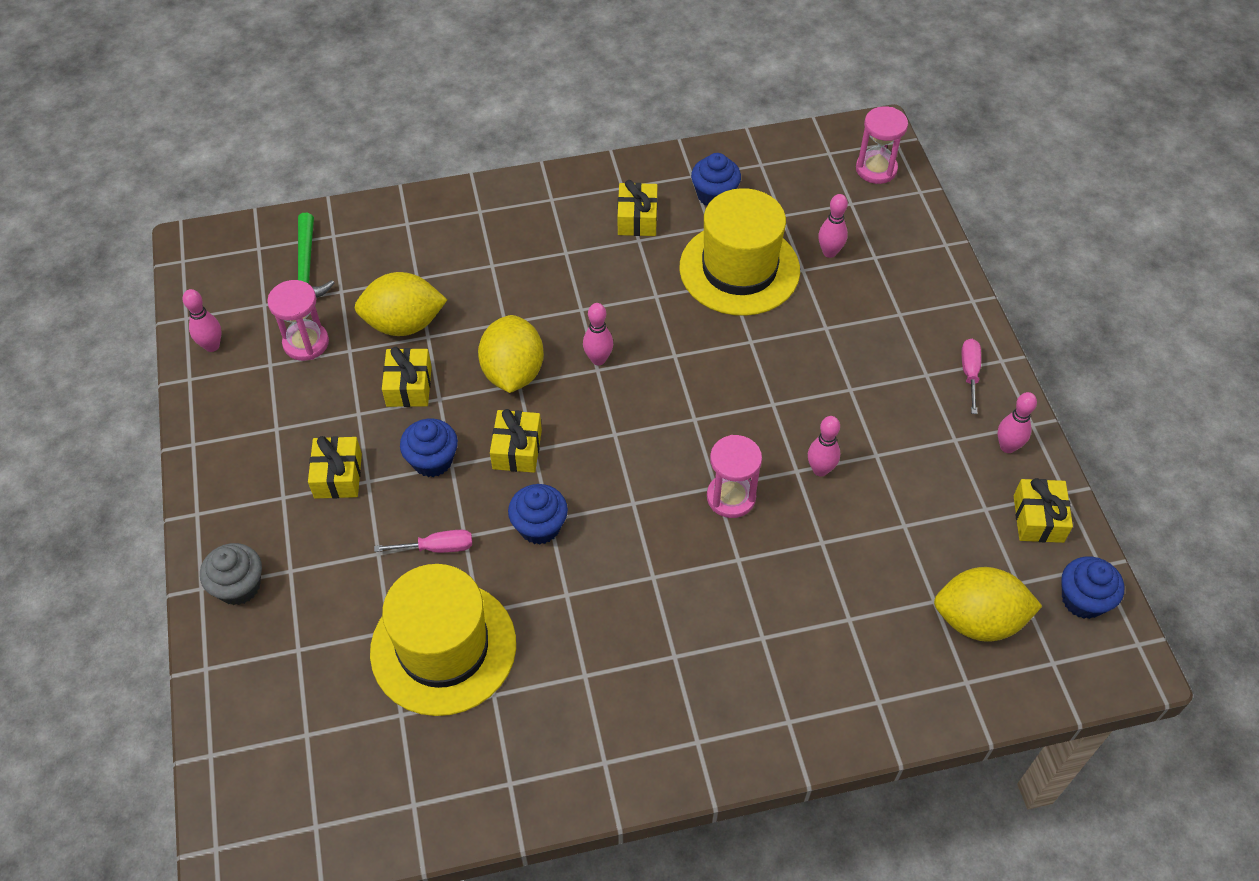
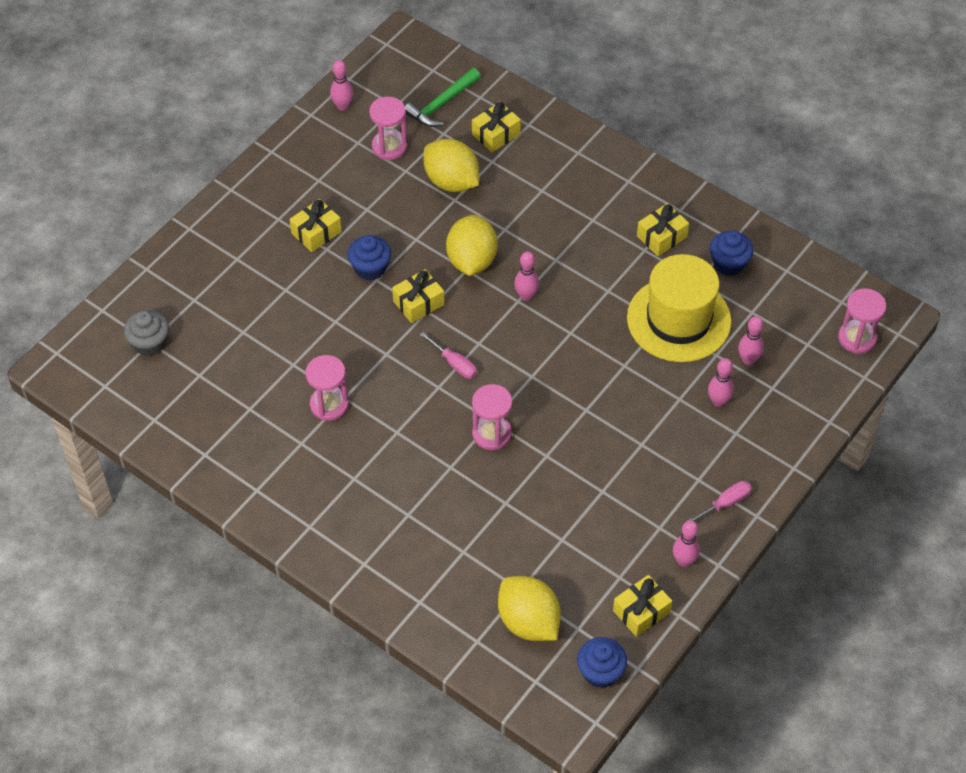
camera: 50 degrees right, 0 degrees up
(239, 586) = (206, 244): grey cupcake -> grey cupcake (149, 343)
(409, 386) = (409, 218): yellow gift -> yellow gift (496, 134)
(436, 548) = (315, 314): pink screwdriver -> pink screwdriver (454, 363)
(443, 647) = (256, 364): yellow hat -> none
(513, 372) = (471, 260): yellow lemon -> yellow lemon turned 45 degrees counterclockwise
(539, 526) = (376, 352): blue cupcake -> none
(562, 614) = (329, 405): none -> pink hourglass
(820, 470) = (560, 467): pink bowling pin -> pink bowling pin (718, 401)

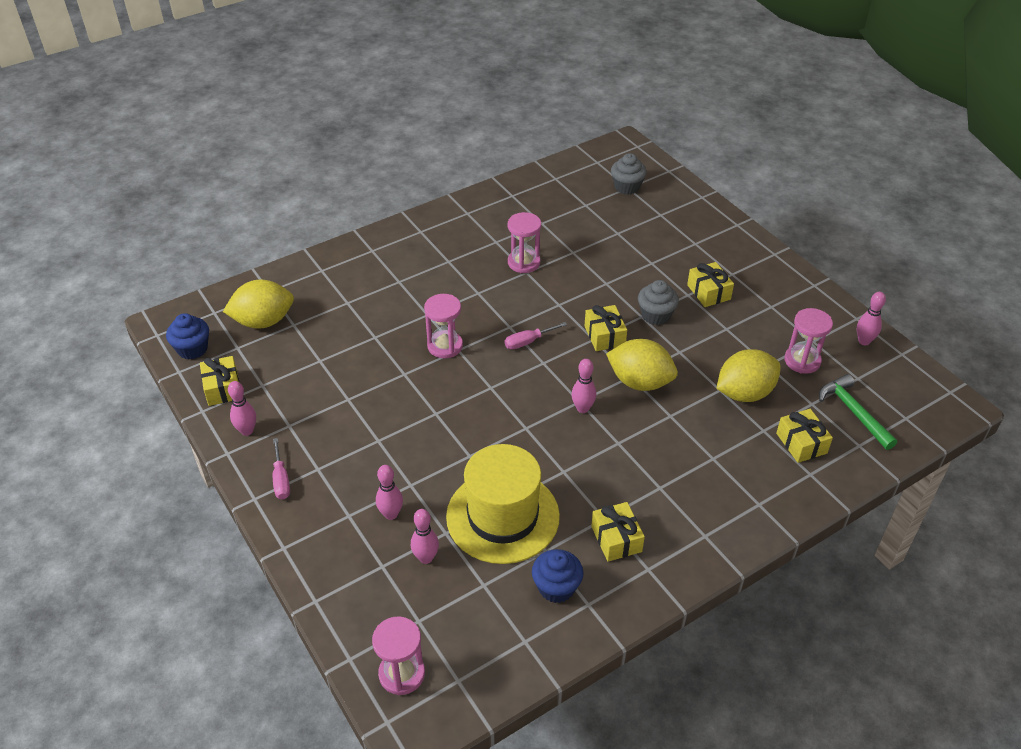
camera: 110 degrees right, 10 degrees down
(370, 268) = (656, 315): blue cupcake -> grey cupcake

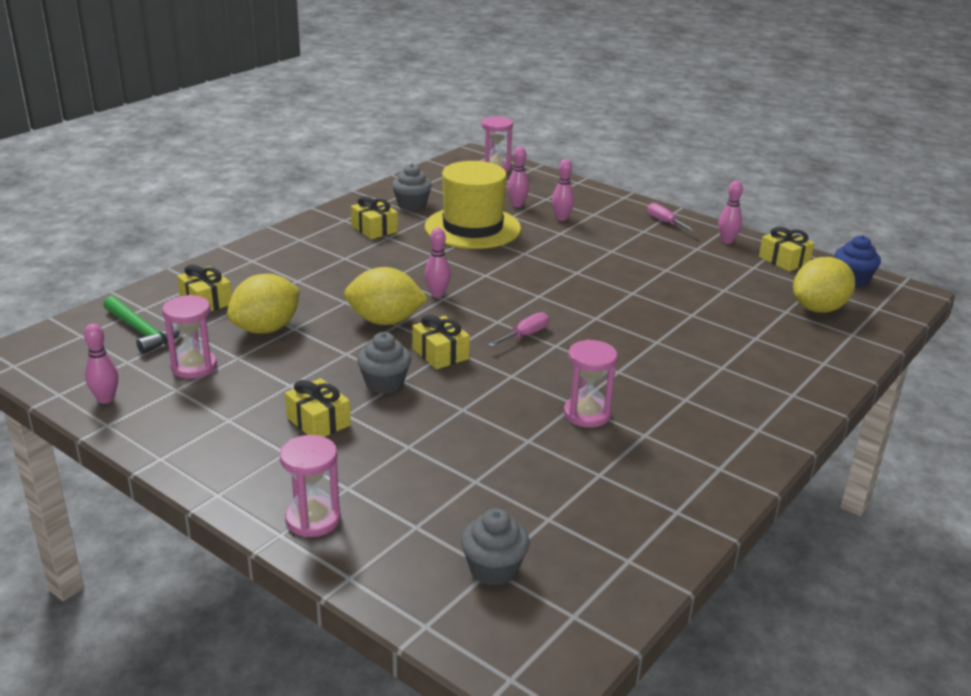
camera: 160 degrees right, 15 degrees down
(445, 346) = (612, 318): pink hourglass -> pink hourglass (313, 519)
(556, 587) = (412, 205): blue cupcake -> grey cupcake

